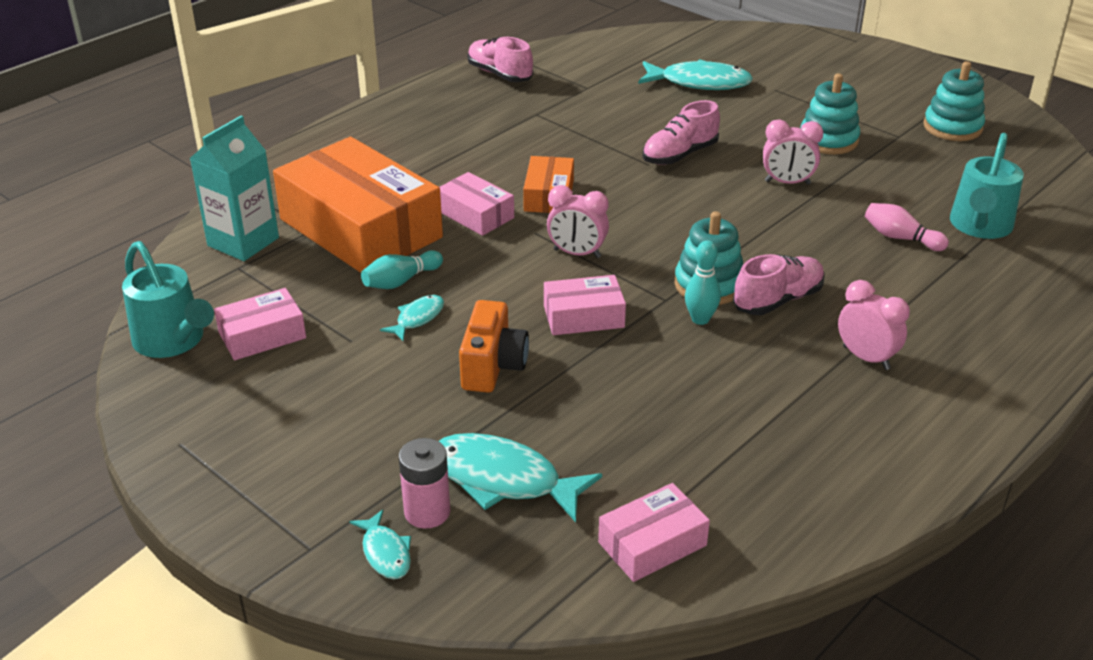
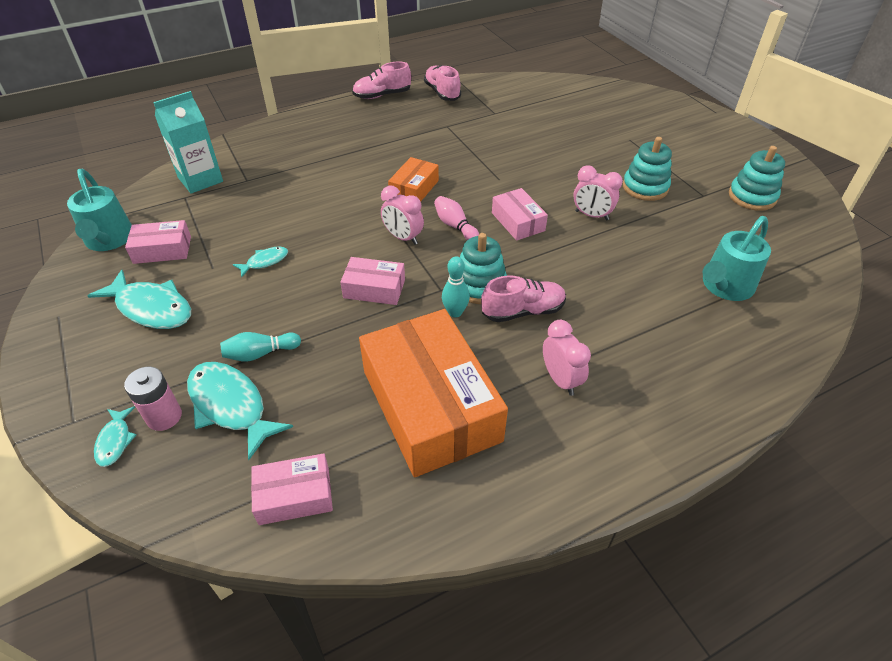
camera: 20 degrees right, 10 degrees up
(361, 228) = (277, 186): orange box -> orange box (431, 405)
(401, 281) = (274, 231): turquoise bowling pin -> turquoise bowling pin (260, 353)
(475, 214) = (356, 192): pink box -> pink box (518, 222)
(493, 366) = (287, 312): orange camera -> none
(679, 155) = (526, 176): pink shoe -> pink shoe (382, 95)
(699, 83) = (576, 124): turquoise fish -> turquoise fish (151, 308)
(900, 238) = (652, 281): pink bowling pin -> pink bowling pin (455, 226)

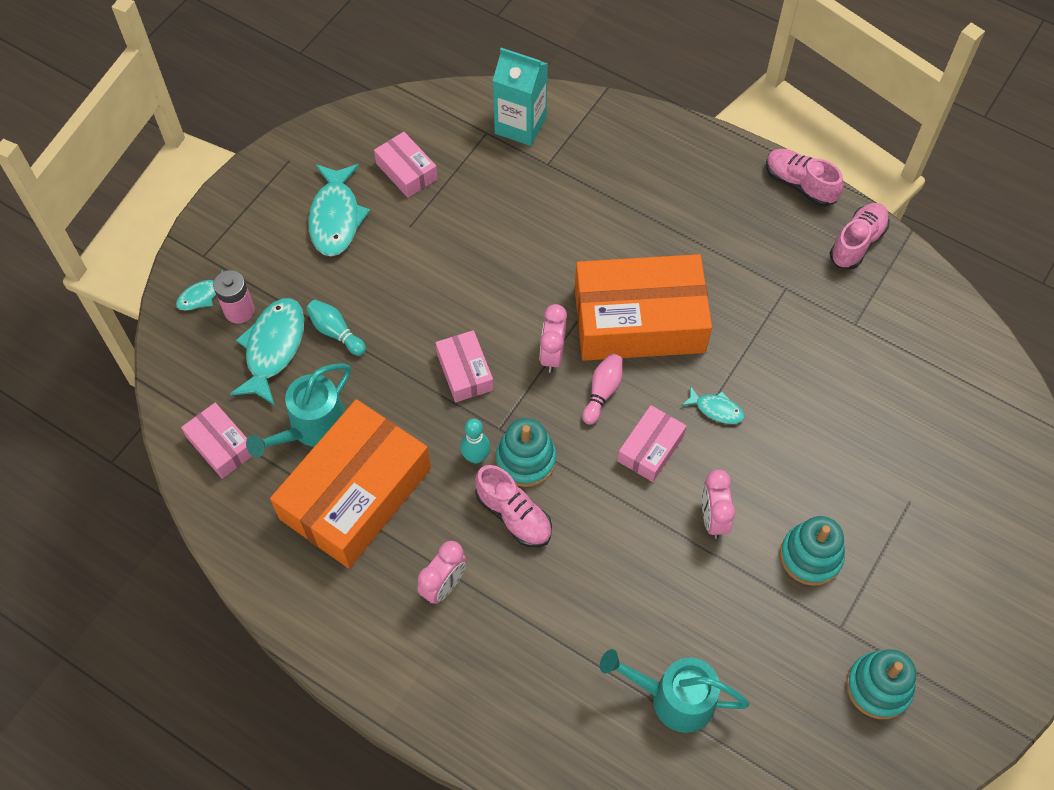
camera: 60 degrees right, 15 degrees up
(109, 240) = (391, 123): turquoise watering can -> turquoise watering can (312, 428)
(265, 262) = (443, 261): turquoise fish -> turquoise fish (716, 409)
(414, 188) = (639, 320): orange box -> orange box, size x2.13

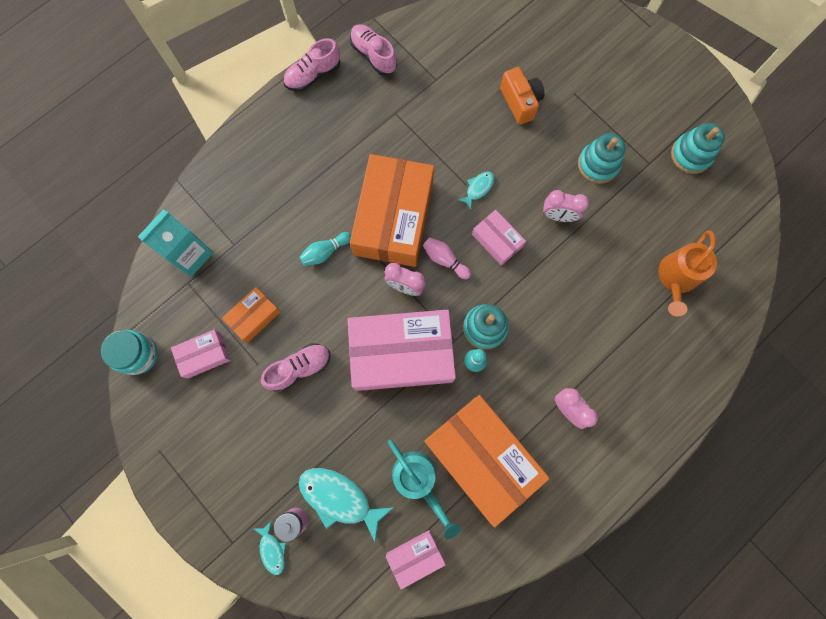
camera: 75 degrees left, 15 degrees up
(336, 217) = (230, 423): turquoise fish -> none
(336, 332) = (339, 445): turquoise bowling pin -> turquoise bowling pin (325, 252)
(390, 111) = (138, 354): none -> turquoise jar
(465, 372) = (401, 353): pink box -> pink box, size x2.13
(466, 206) = (254, 316): none -> orange box
(513, 515) = (525, 347): pink shoe -> pink shoe (299, 368)
(673, 698) = (676, 279): turquoise watering can -> orange watering can
(865, 434) = (520, 102): none -> orange camera

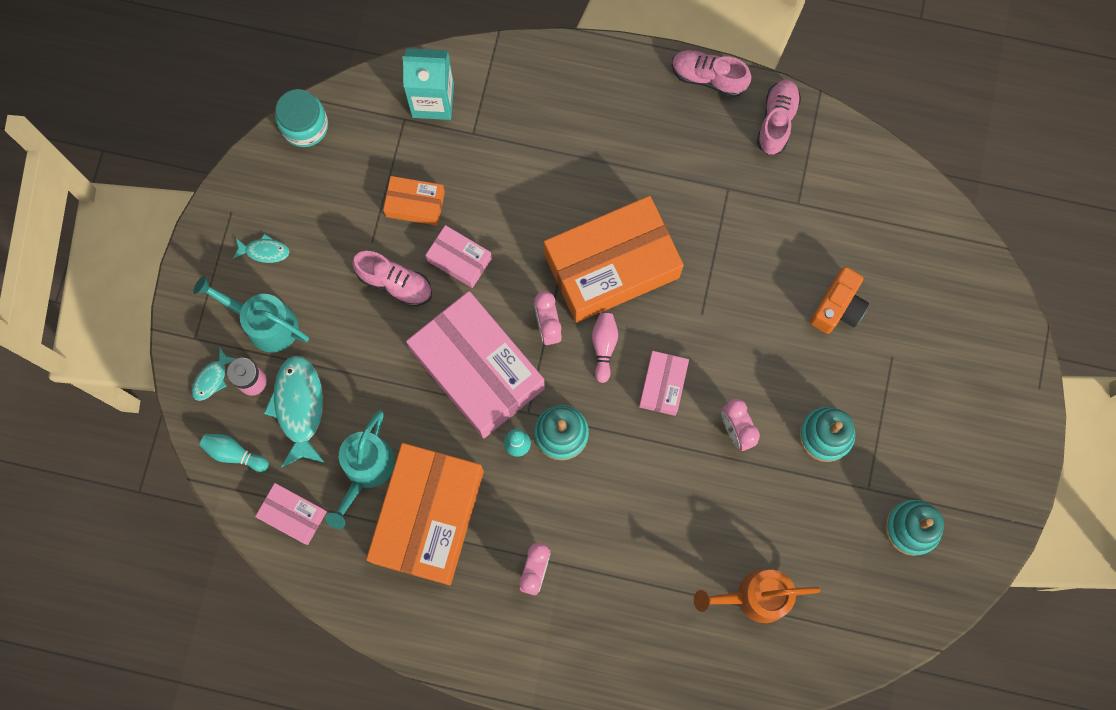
camera: 55 degrees right, 0 degrees up
(204, 355) = (346, 186): pink box -> pink box (459, 259)
(260, 482) = (264, 323): none -> turquoise watering can
(325, 252) = (527, 224): turquoise bowling pin -> turquoise bowling pin (234, 453)
(478, 188) = (706, 328): turquoise fish -> turquoise fish (264, 251)

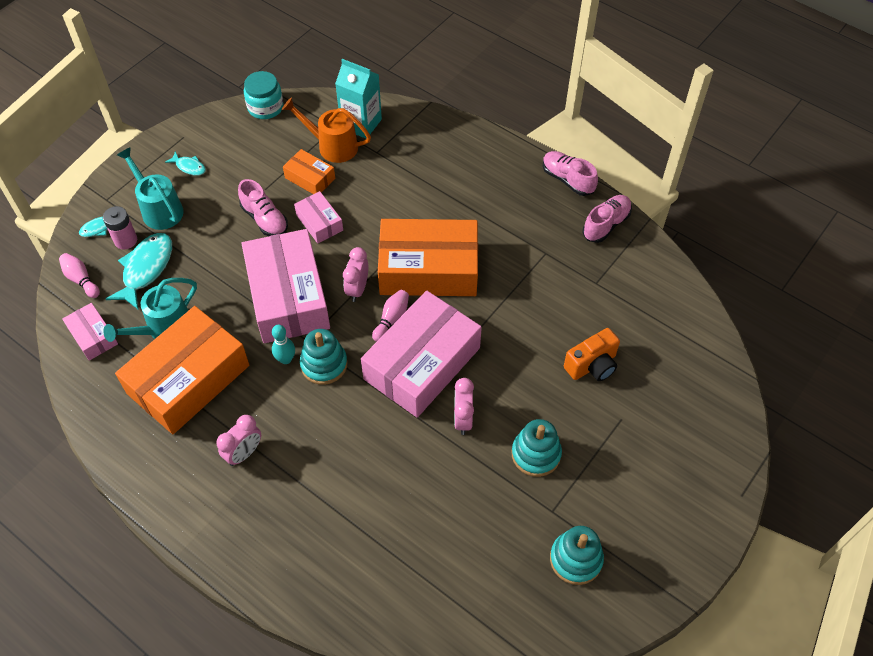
camera: 25 degrees right, 20 degrees down
(234, 453) = (81, 280): turquoise bowling pin -> pink bowling pin
(663, 385) = (422, 363): pink box -> pink box, size x2.13
(754, 597) = (410, 554): orange watering can -> orange watering can (332, 146)

